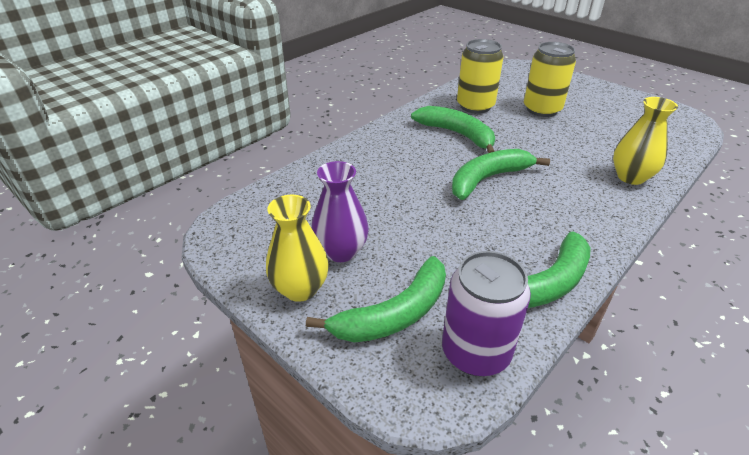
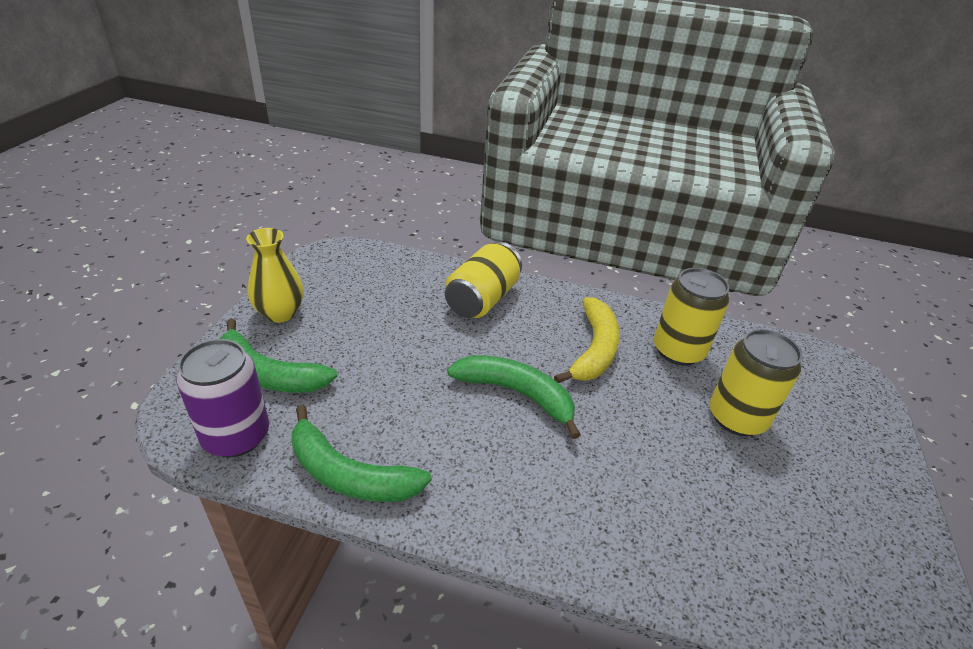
camera: 60 degrees right, 0 degrees up
(341, 251) = (336, 321): purple vase -> none
(367, 163) = (482, 299): none -> yellow can
(457, 134) = (594, 349): green banana -> yellow banana
(630, 177) = (630, 544): yellow vase -> none

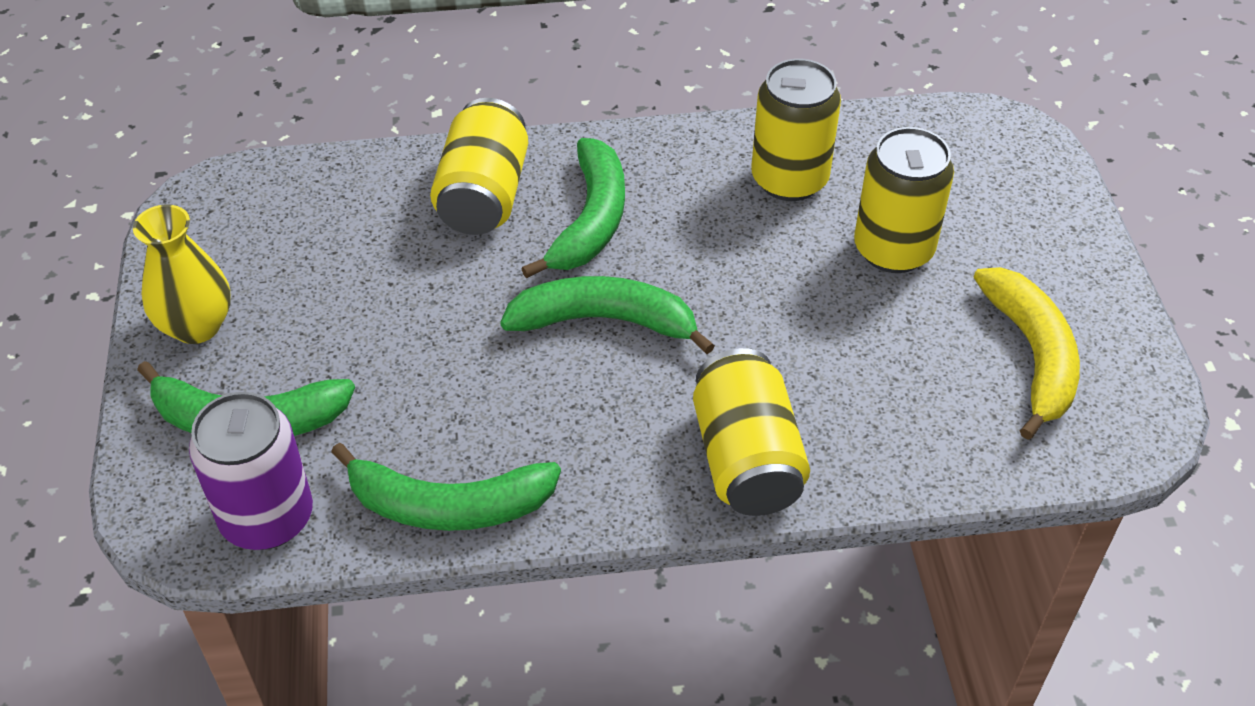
camera: 20 degrees left, 10 degrees up
(538, 333) = (591, 220): none -> green banana
(570, 525) = (746, 459): none -> yellow can
(594, 349) = (678, 218): yellow banana -> yellow banana (1032, 355)

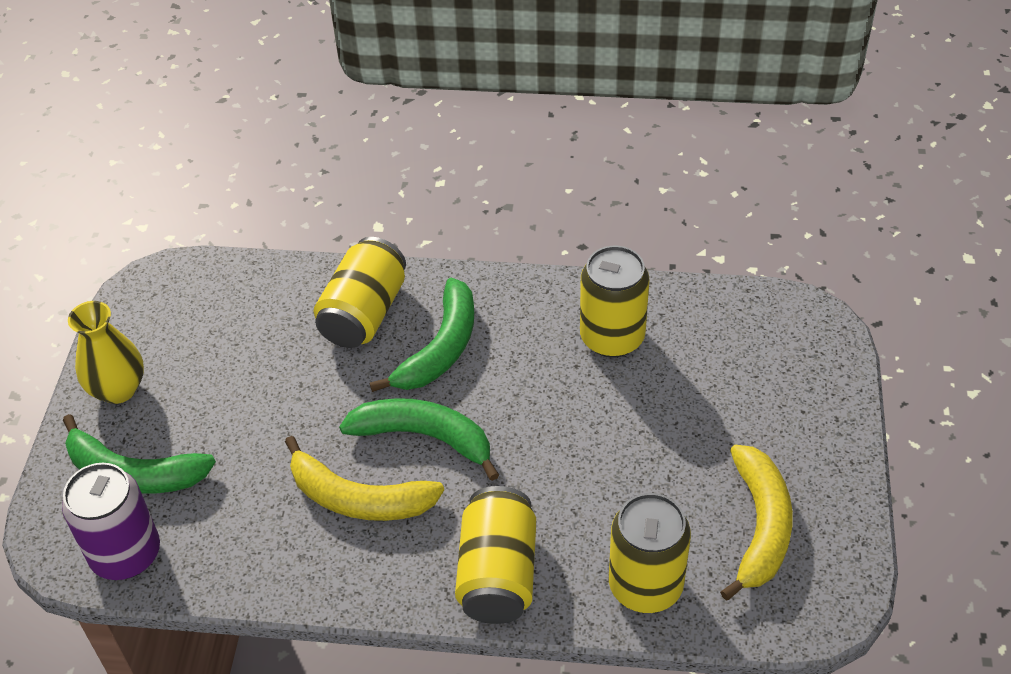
camera: 15 degrees right, 0 degrees up
(448, 505) = (260, 569): green banana -> none
(546, 403) = (358, 498): none -> yellow banana
(893, 249) = (677, 413): yellow can -> yellow can (645, 585)

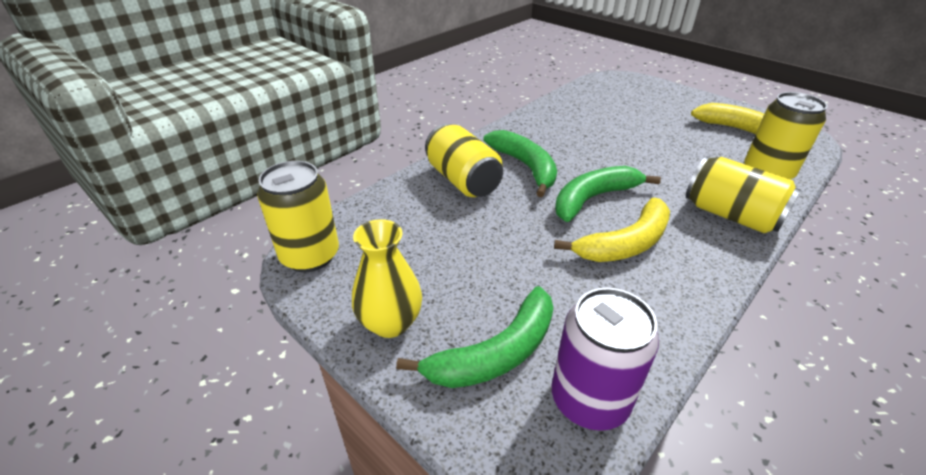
camera: 55 degrees left, 10 degrees down
(612, 337) = (576, 120): yellow can -> yellow can (310, 256)

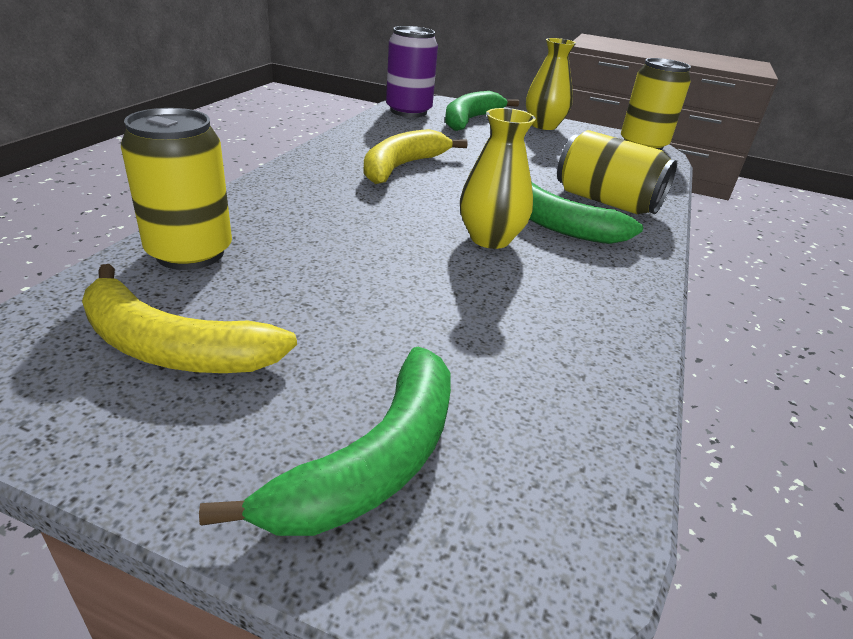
camera: 155 degrees right, 5 degrees down
(579, 161) = (490, 239): none -> yellow vase
(593, 198) = (448, 198): green banana -> green banana (374, 461)
(731, 215) = (282, 196): yellow can -> none

